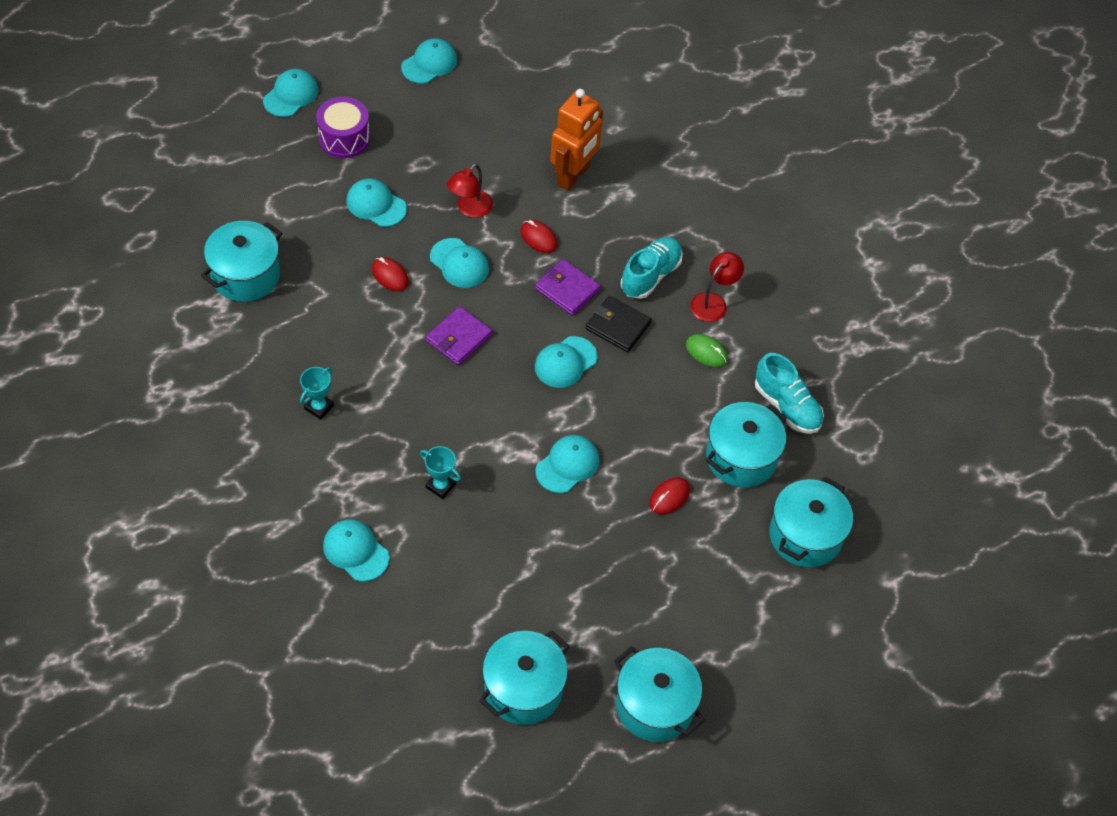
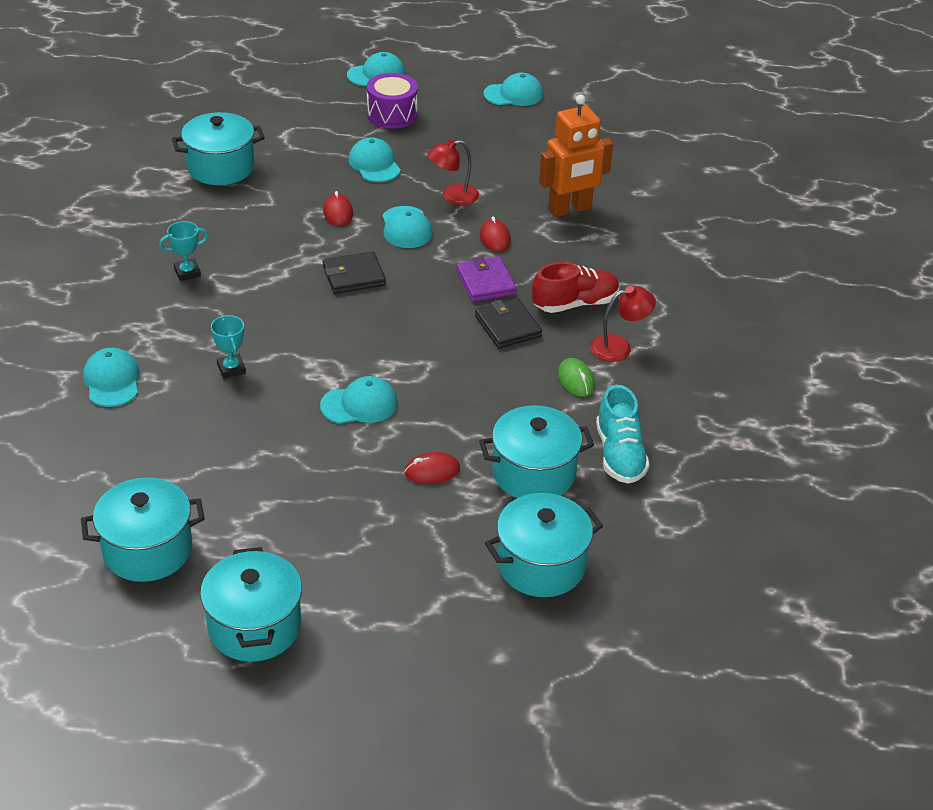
camera: 35 degrees right, 15 degrees down
(459, 338) = (354, 276): purple wallet -> black wallet
(565, 362) = (432, 331): turquoise cap -> none
(650, 275) = (575, 304): turquoise shoe -> red shoe

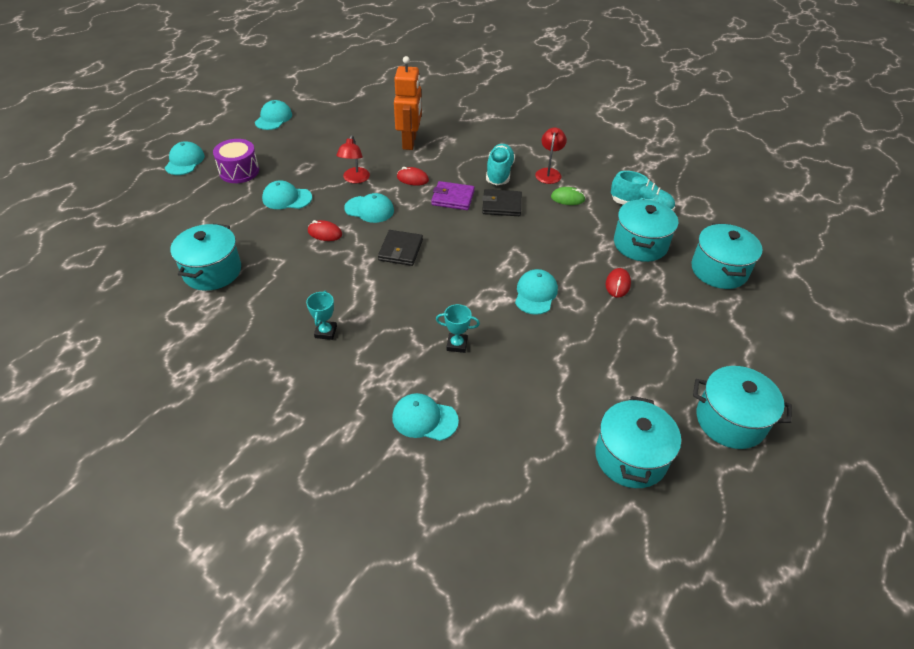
camera: 60 degrees left, 5 degrees up
(575, 304) = (499, 173): red shoe -> turquoise shoe

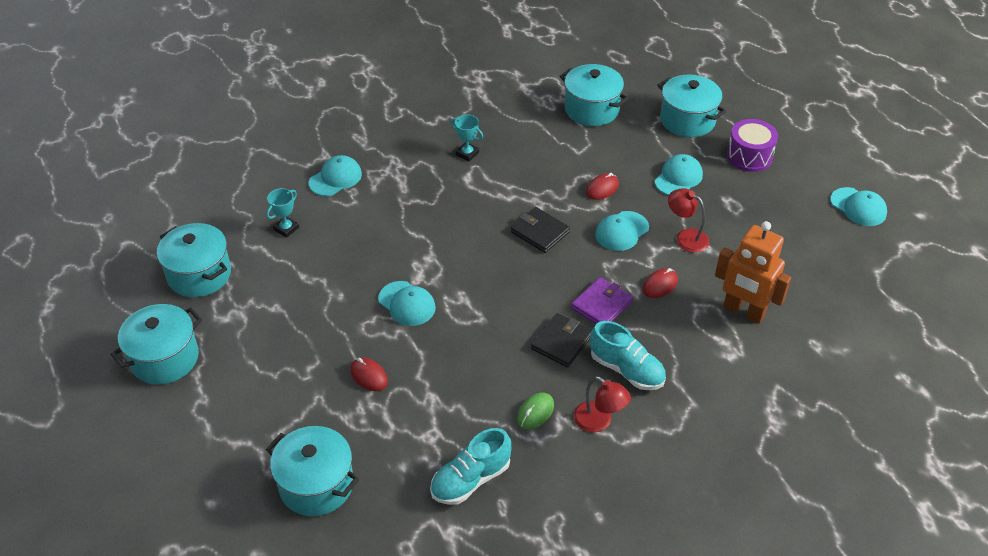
camera: 120 degrees right, 0 degrees up
(185, 161) = (790, 123): turquoise cap -> none
(457, 344) = (390, 224): turquoise trophy -> turquoise trophy (286, 229)
(640, 244) = (409, 435): turquoise pot -> turquoise pot (687, 120)

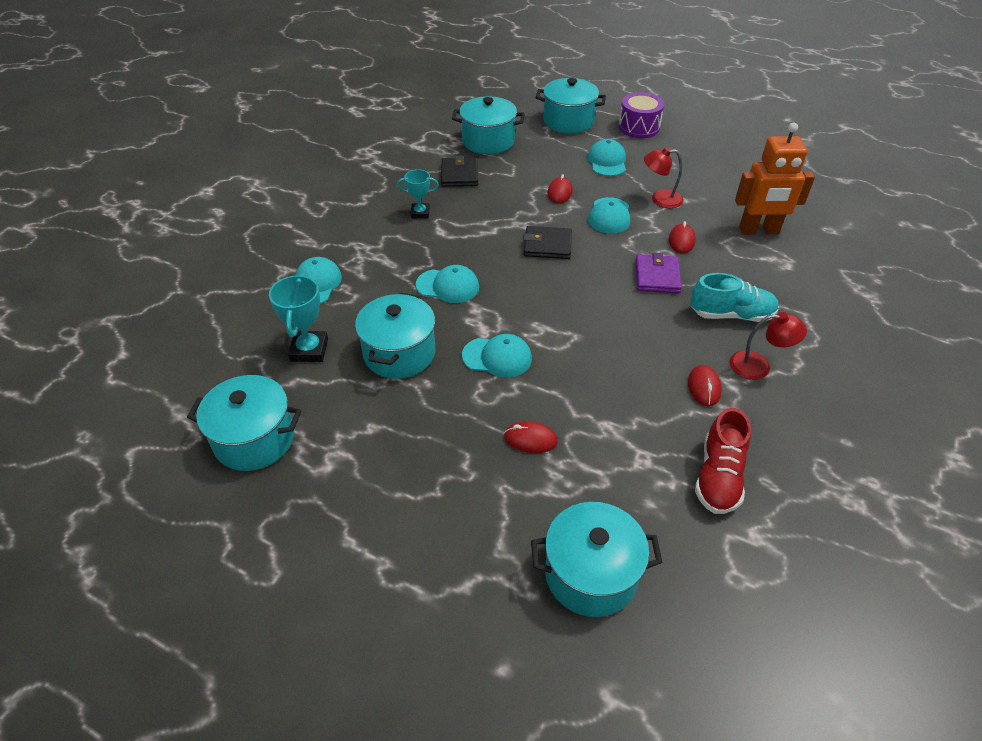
camera: 35 degrees left, 0 degrees up
(164, 358) = (296, 546): turquoise pot -> turquoise pot (399, 353)
(286, 229) = (309, 350): turquoise trophy -> turquoise trophy, size x1.52
(470, 479) = (718, 477): turquoise shoe -> red shoe
(535, 412) = (704, 387): green mouse -> red mouse
(561, 342) = (660, 320): black wallet -> black wallet (459, 175)
(858, 207) = (746, 130): turquoise cap -> turquoise cap (448, 286)

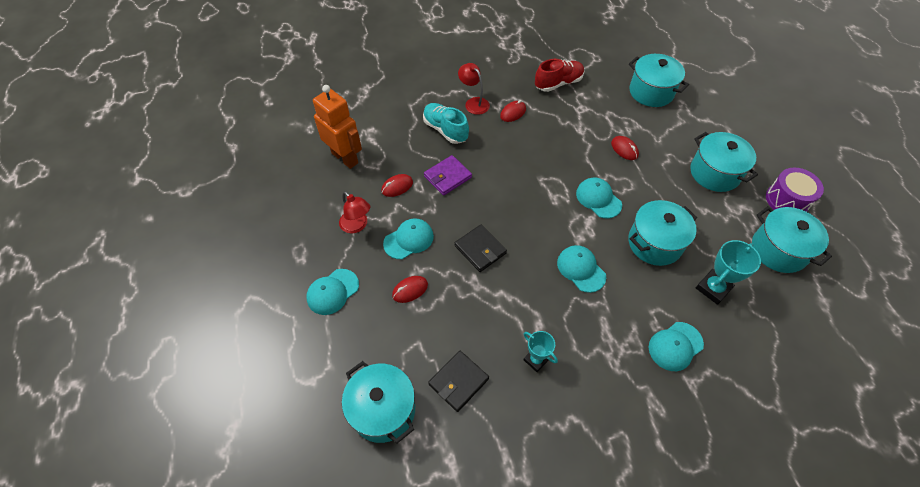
camera: 135 degrees left, 10 degrees up
(568, 121) = (284, 372): turquoise pot -> turquoise pot (714, 173)
(639, 127) = (250, 308): purple drum -> purple drum (787, 200)

